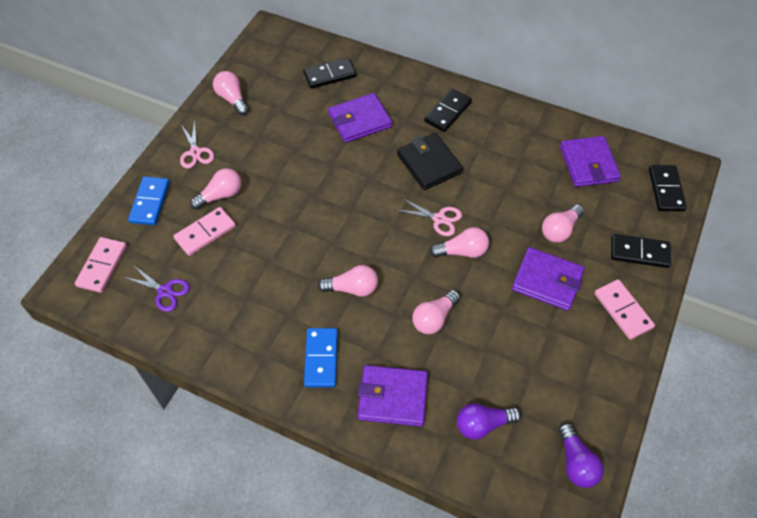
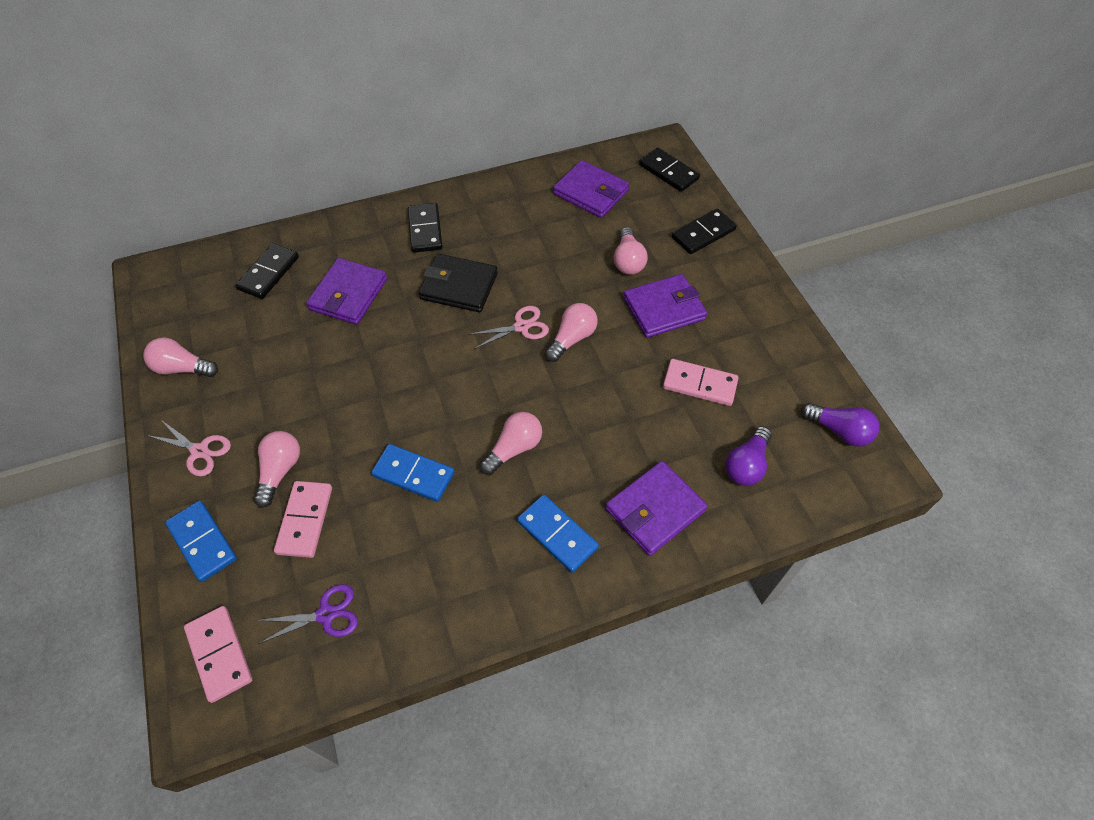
camera: 45 degrees left, 0 degrees up
(283, 255) = (413, 474): none -> blue domino
(434, 318) = (612, 413): pink light bulb -> none
(623, 310) = (741, 287): pink domino -> pink domino (699, 384)

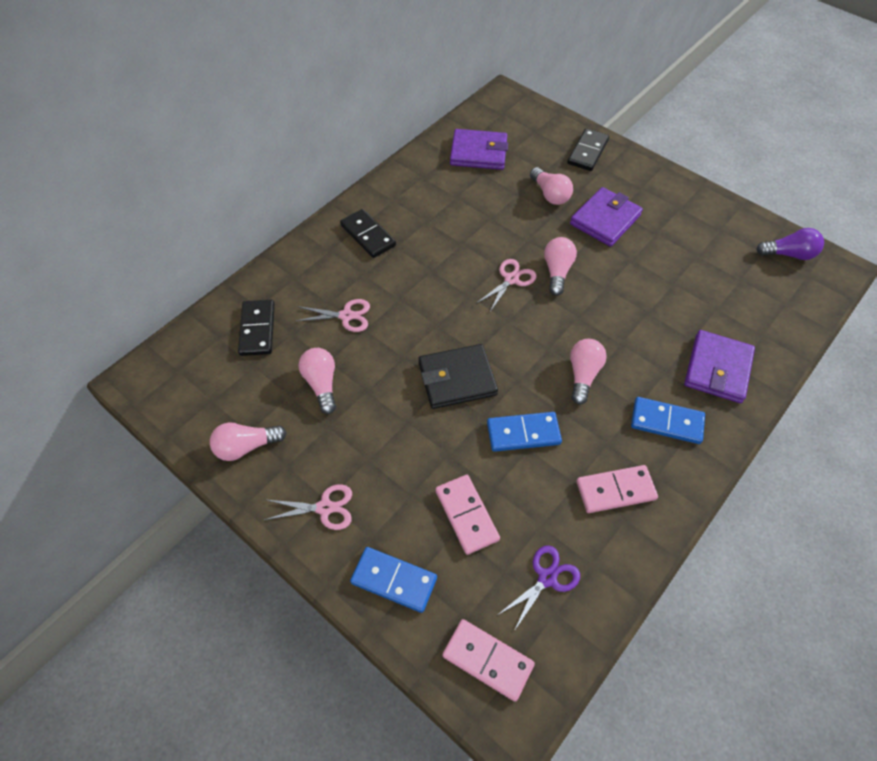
camera: 30 degrees left, 0 degrees up
(280, 471) = (411, 487): pink light bulb -> pink light bulb (321, 384)
(348, 294) = (346, 316): purple wallet -> pink scissors
(459, 286) = (435, 269): black wallet -> black wallet (457, 379)
(668, 172) = (524, 114): black domino -> none
(699, 384) = (674, 264): pink domino -> pink domino (615, 490)
(746, 465) = (750, 306): purple light bulb -> none

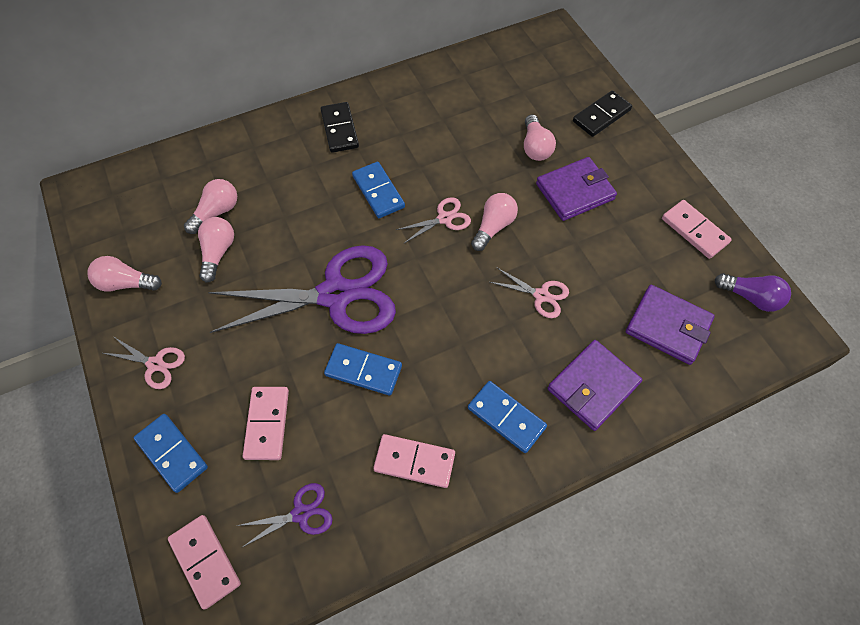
camera: 25 degrees right, 5 degrees up
(257, 329) = (195, 183): black domino -> none
(346, 316) = (275, 198): pink scissors -> pink scissors (541, 295)
(438, 277) = (378, 191): none -> blue domino
(457, 379) = (336, 295): black wallet -> purple scissors
(478, 152) = (491, 82): purple wallet -> purple wallet (668, 326)
(583, 375) = (454, 338): pink light bulb -> pink light bulb (216, 212)
(716, 218) = (694, 231): none -> pink domino

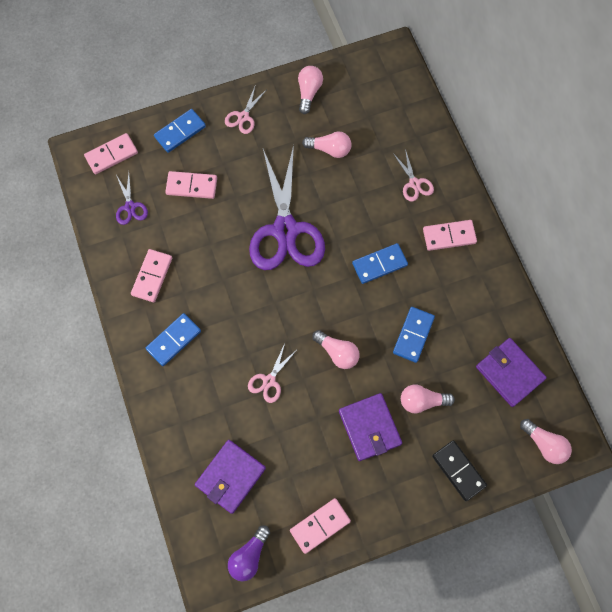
camera: 95 degrees right, 10 degrees up
(216, 212) = (367, 146): pink light bulb -> pink light bulb (544, 444)
(340, 129) = (449, 236): black domino -> pink domino
(363, 370) = (222, 247): blue domino -> blue domino (413, 335)
(444, 218) = (348, 314): pink scissors -> pink scissors (414, 183)
(593, 386) = (188, 406): purple wallet -> purple wallet (509, 373)

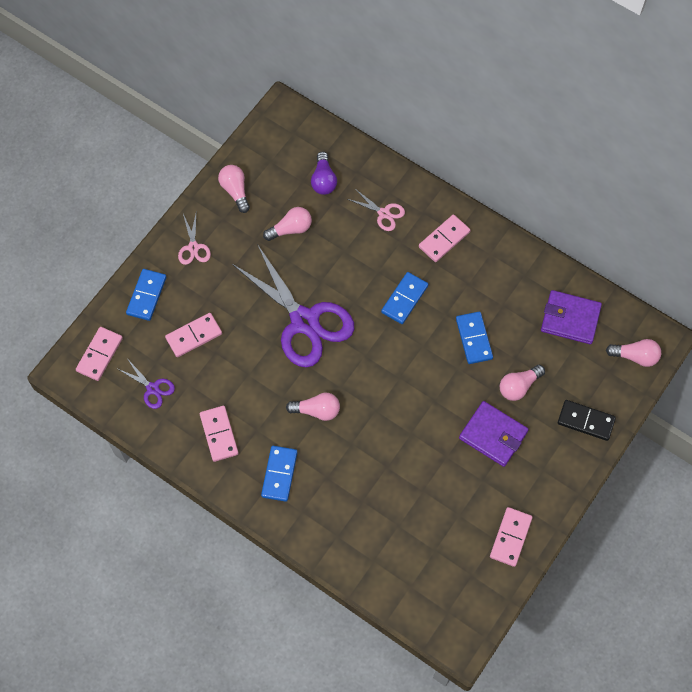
camera: 35 degrees left, 5 degrees down
(231, 476) = (411, 549): purple wallet -> none
(249, 555) = (472, 599): purple light bulb -> purple light bulb (323, 180)
(269, 381) = (384, 453): pink scissors -> none
(337, 352) = (423, 393): pink light bulb -> pink light bulb (317, 410)

